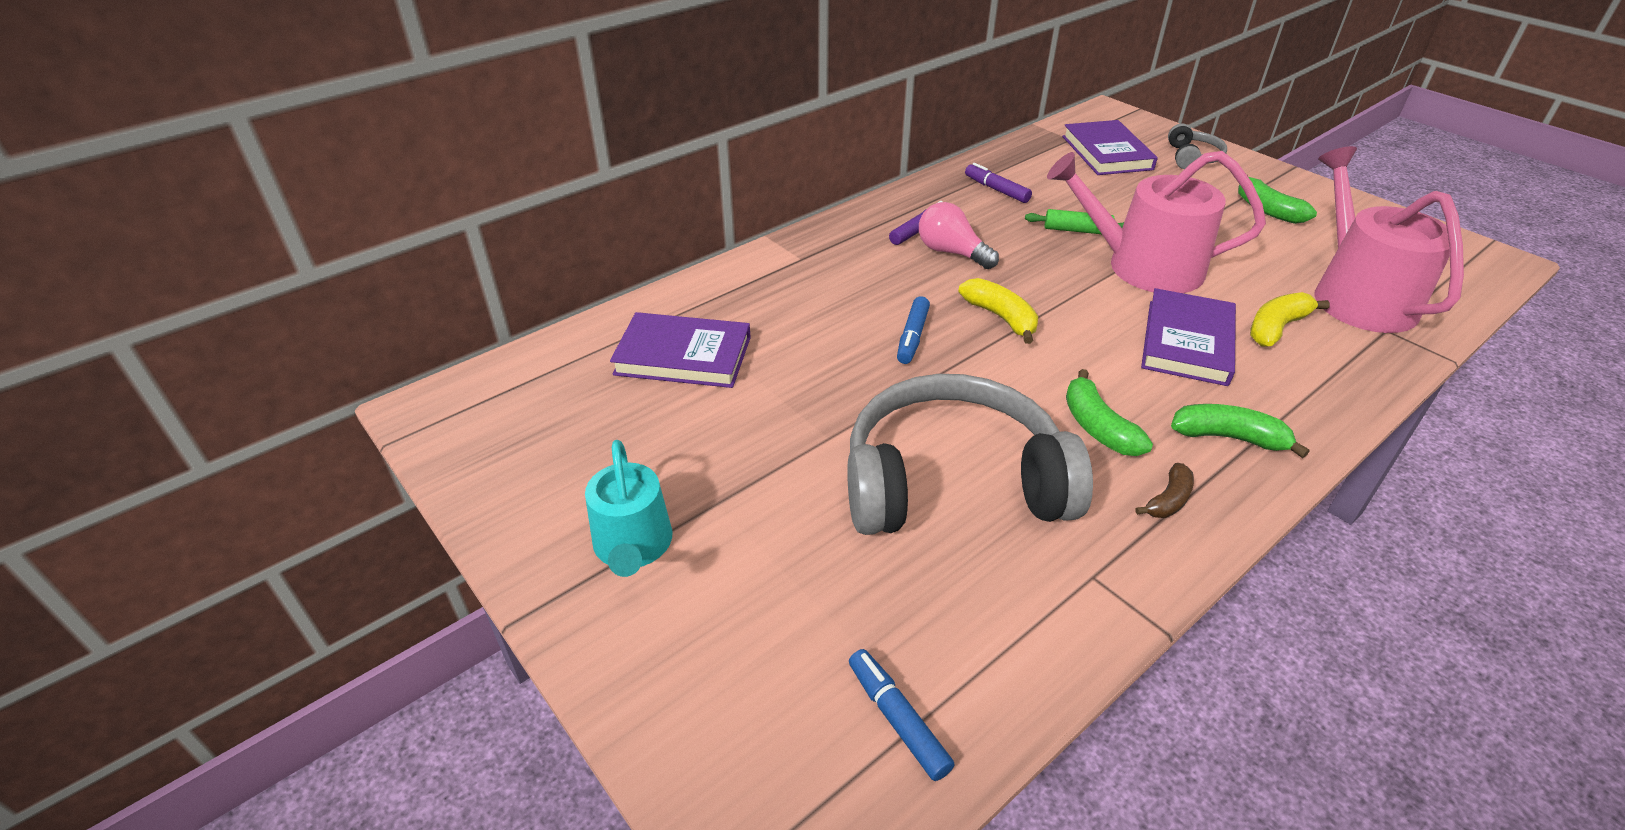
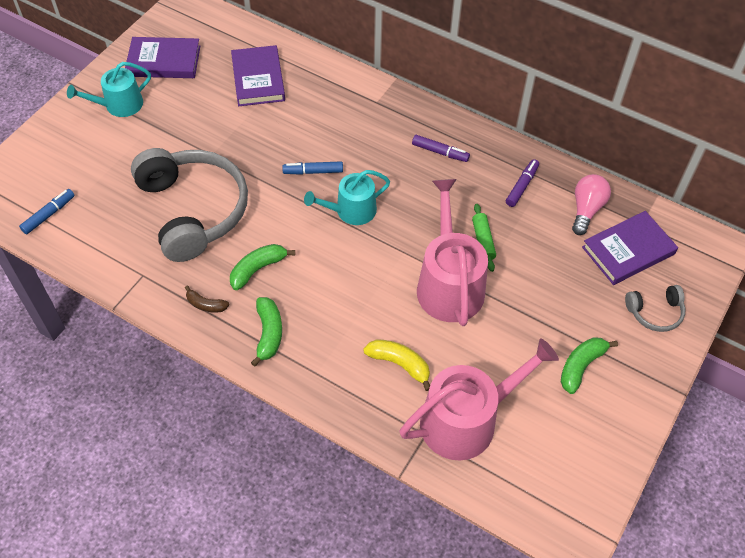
camera: 70 degrees right, 15 degrees up
(951, 252) = (418, 174): pink light bulb -> pink light bulb (586, 210)
(1000, 317) = (351, 211): yellow banana -> turquoise watering can
(1187, 342) = (361, 311): purple book -> purple book (164, 61)

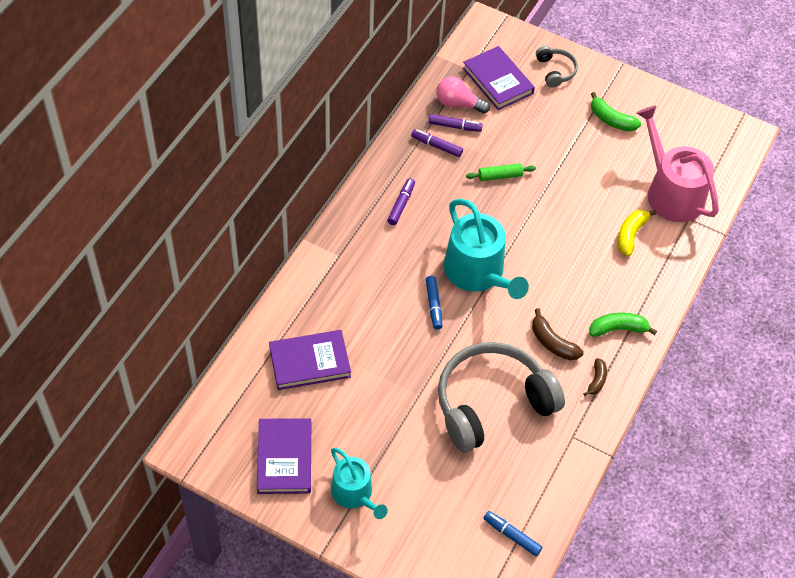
camera: 95 degrees left, 0 degrees up
(257, 269) = (552, 343): green banana -> brown banana
(351, 211) = (478, 273): turquoise watering can -> turquoise watering can, size x1.62
(449, 283) = (547, 201): pink watering can -> none
(552, 204) = (455, 126): none -> purple marker

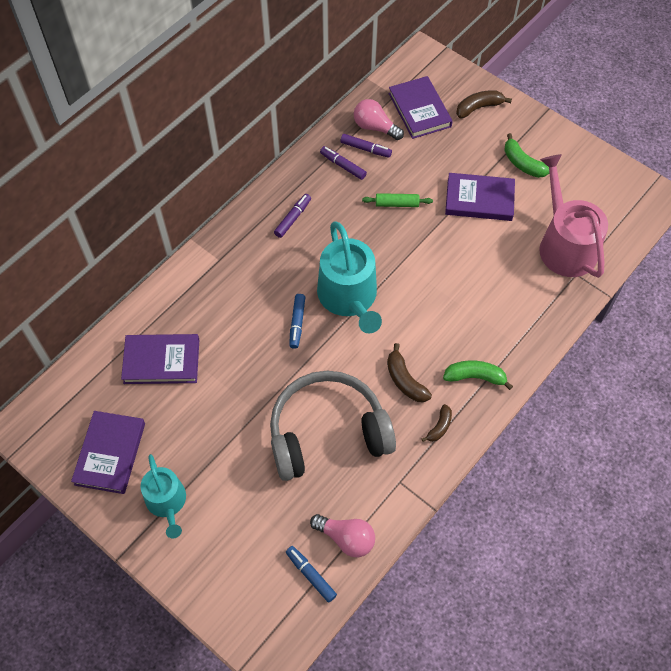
camera: 15 degrees right, 5 degrees up
(536, 496) = (346, 538): none -> pink light bulb
(555, 71) = (478, 107): grey headphones -> brown banana
(579, 160) = (479, 199): none -> purple book
(630, 235) = (512, 282): yellow banana -> none

